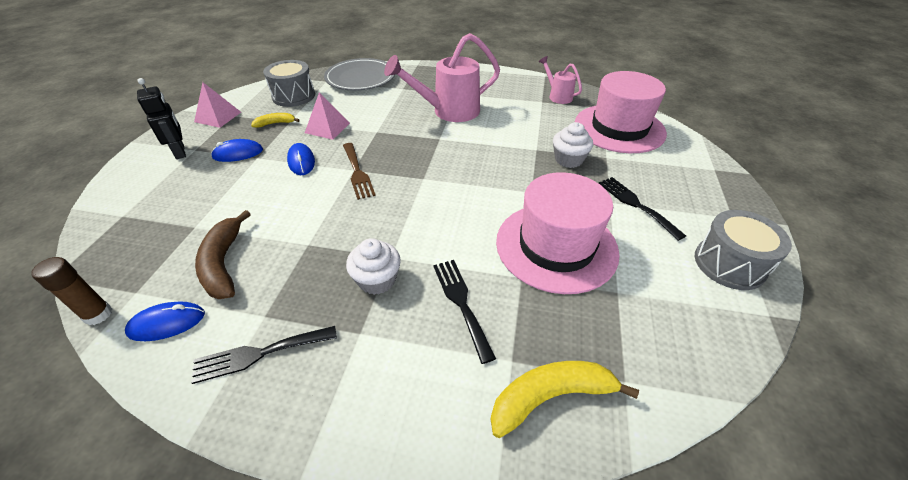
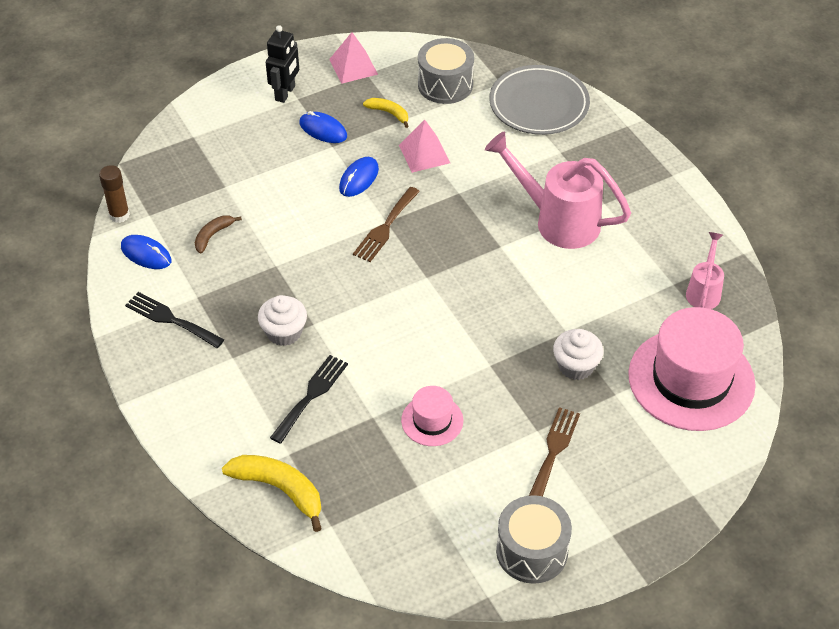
camera: 50 degrees right, 5 degrees up
(223, 263) = (213, 235): brown banana -> brown banana, size x0.56
(556, 246) = (432, 420): pink hat -> pink hat, size x0.48
(636, 205) = (553, 452): black fork -> brown fork

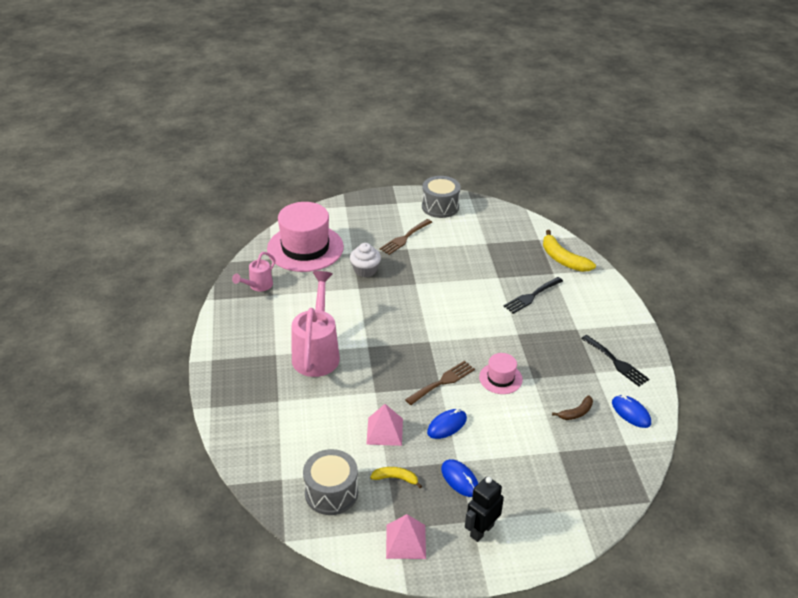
camera: 160 degrees left, 10 degrees down
(119, 215) = (651, 451): brown glue stick -> none
(284, 332) = (539, 334): white cupcake -> none
(389, 113) = (395, 478): yellow banana -> yellow banana turned 135 degrees clockwise
(432, 420) = (464, 267): pink hat -> pink hat (500, 378)
(539, 104) = (265, 447): grey plate -> none
(557, 220) = (317, 352): pink watering can -> pink watering can turned 135 degrees counterclockwise

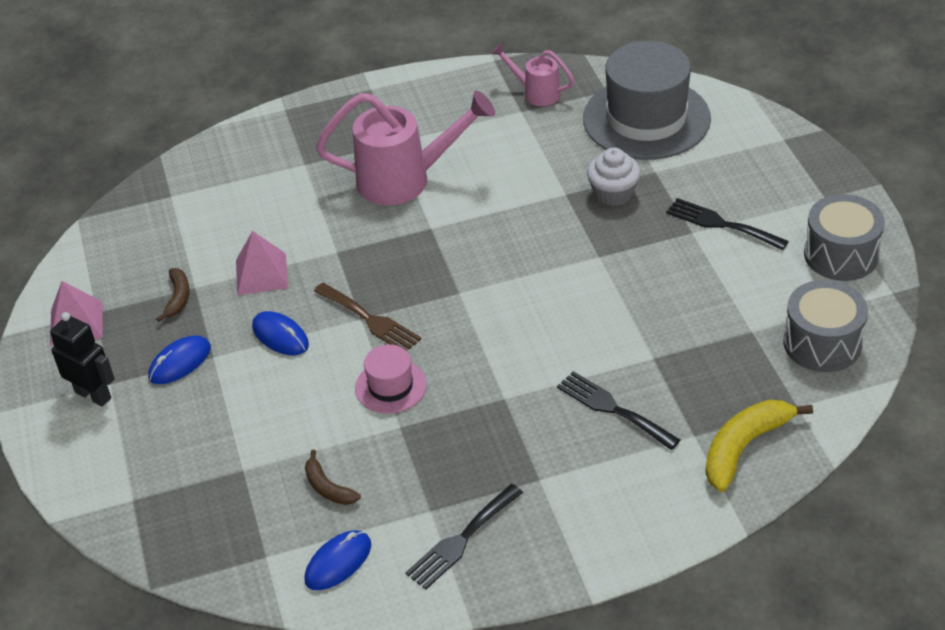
camera: 85 degrees right, 5 degrees up
(305, 248) = (646, 119): pink hat -> grey hat
(331, 492) = (151, 243): grey drum -> grey drum (822, 343)
(395, 478) = (178, 298): yellow banana -> brown banana
(404, 238) = (721, 224): brown fork -> black fork

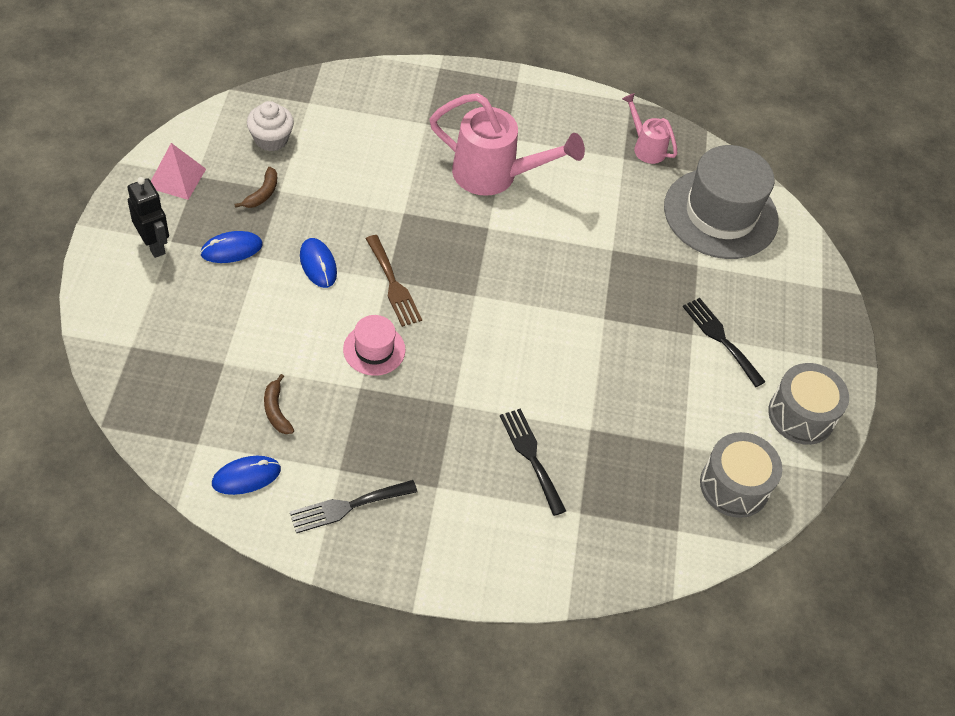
camera: 15 degrees right, 10 degrees up
(261, 274) = (336, 204): pink pyramid -> none
(613, 193) = (651, 268): white cupcake -> white cupcake (271, 139)
(744, 447) = (613, 543): yellow banana -> none

